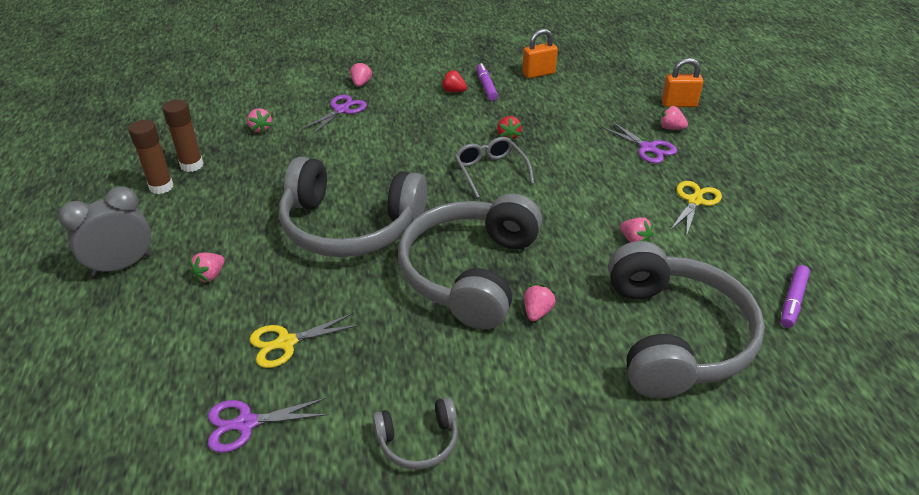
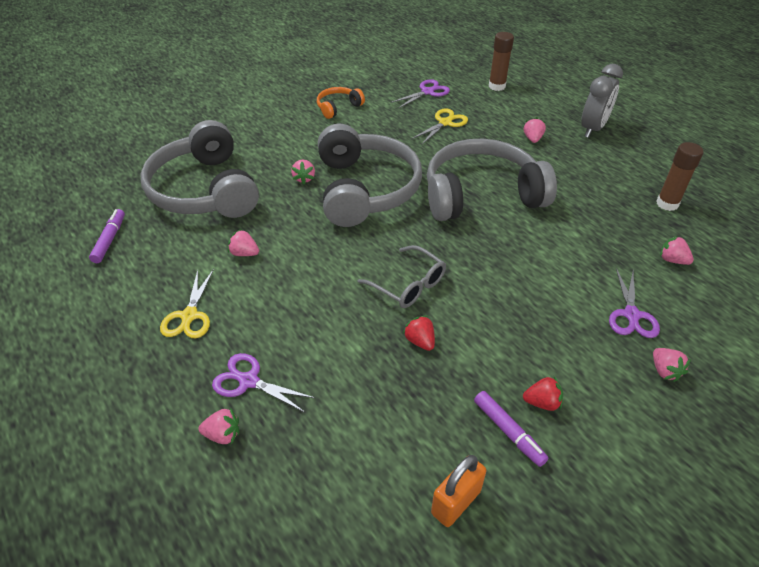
camera: 155 degrees right, 5 degrees up
(161, 187) = (657, 180): brown glue stick -> brown glue stick (497, 86)
(418, 441) = (338, 107): grey headphones -> orange headphones
(679, 104) = (214, 503): orange padlock -> none

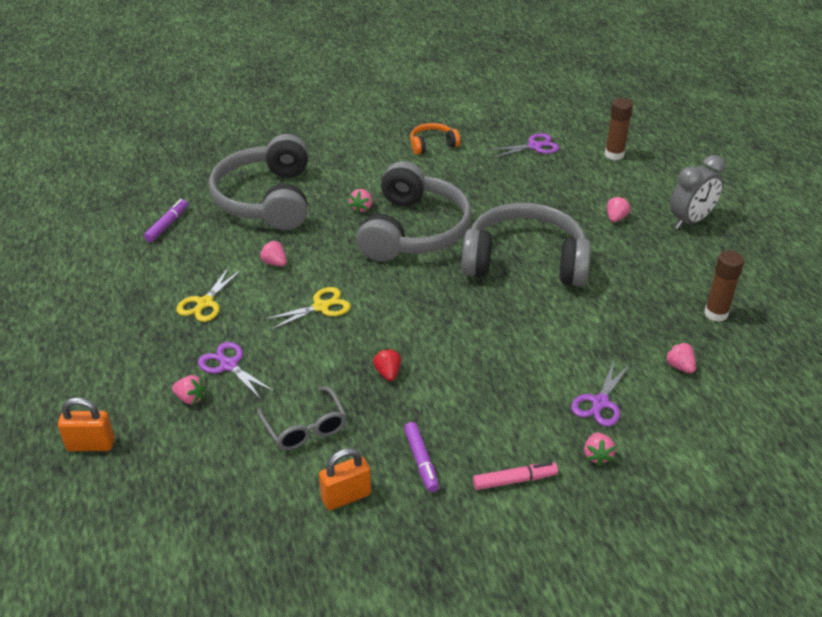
camera: 20 degrees right, 5 degrees down
(125, 536) = (91, 445): none -> orange padlock
(408, 285) = (405, 324): grey glasses -> grey glasses (305, 427)
(445, 123) = (533, 182): yellow scissors -> yellow scissors (321, 307)
(542, 402) = (465, 448): red strawberry -> none
(609, 423) = (514, 480): none -> pink marker

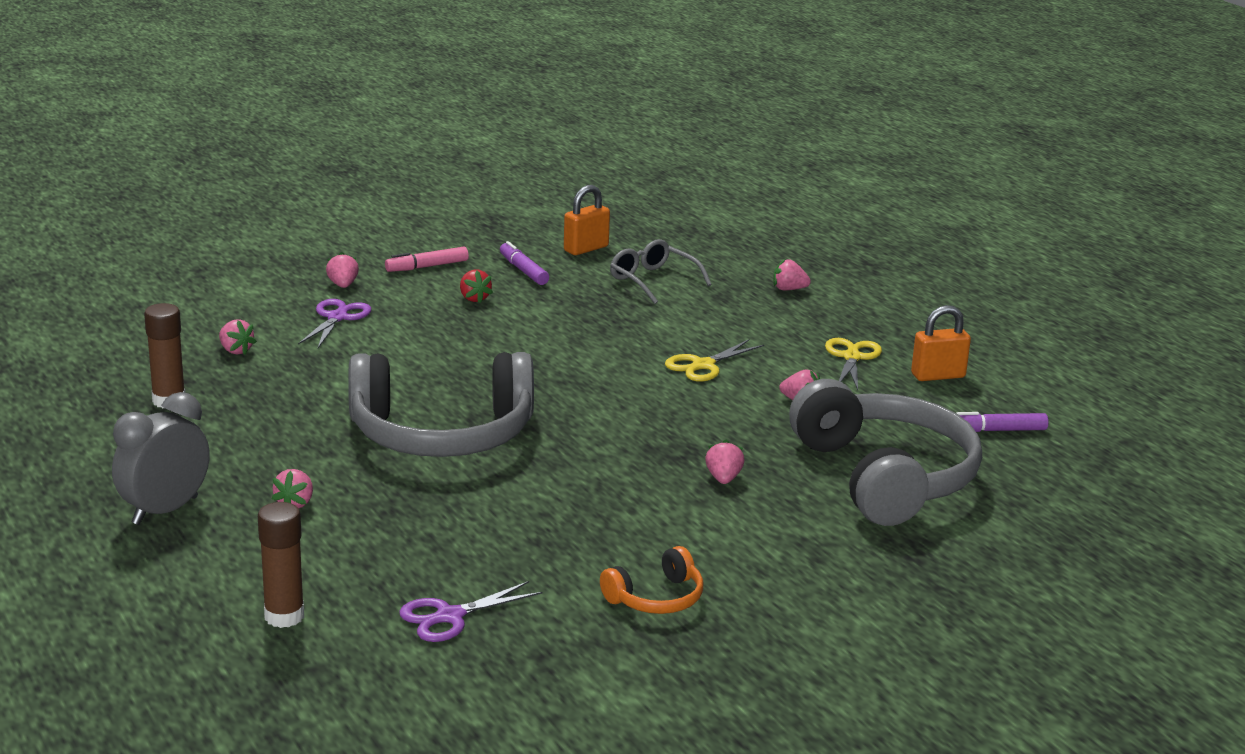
camera: 165 degrees right, 15 degrees down
(91, 445) = (853, 258): orange padlock -> orange padlock (938, 376)
(167, 225) = (997, 430): purple marker -> purple marker turned 75 degrees clockwise
(229, 365) = (771, 313): purple scissors -> none
(388, 373) = (587, 321): red strawberry -> red strawberry (474, 298)
(413, 231) = (624, 456): grey headphones -> none

